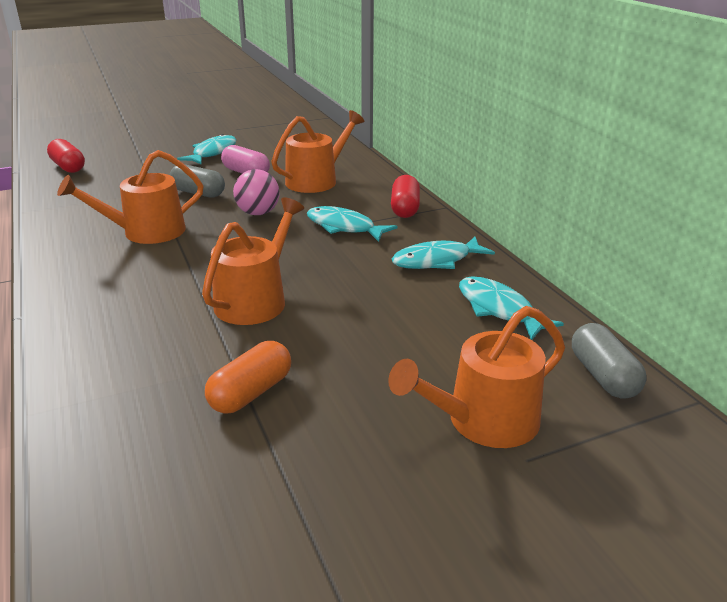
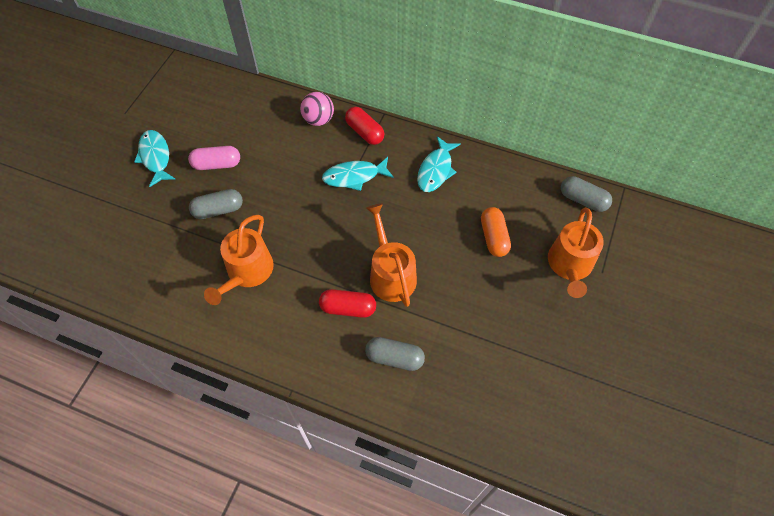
camera: 45 degrees left, 30 degrees up
(68, 167) = (70, 254): red capsule -> red capsule (348, 308)
(139, 357) = (394, 358): none -> grey capsule
(251, 393) = (471, 331): orange capsule -> orange capsule (493, 237)
(258, 213) = (287, 201): pink ball -> pink ball (318, 120)
(316, 180) = (275, 140): orange watering can -> none
(499, 309) = (503, 187): turquoise fish -> none

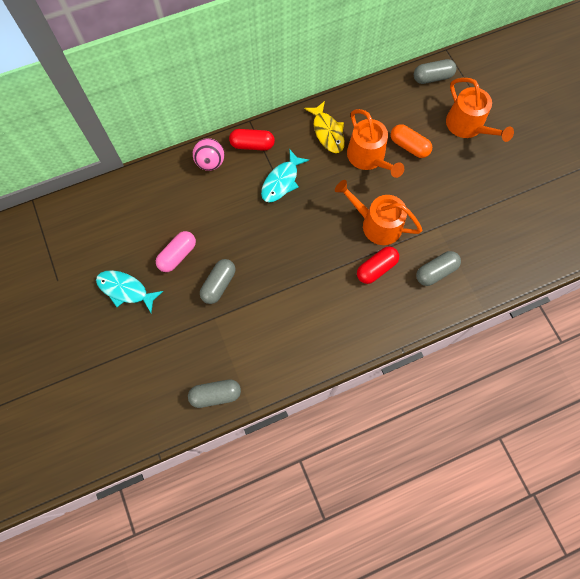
camera: 45 degrees left, 10 degrees up
(119, 285) = (215, 395): none -> grey capsule
(247, 272) = (289, 306): orange watering can -> orange watering can (368, 157)
(436, 170) = (327, 132): turquoise fish -> yellow fish

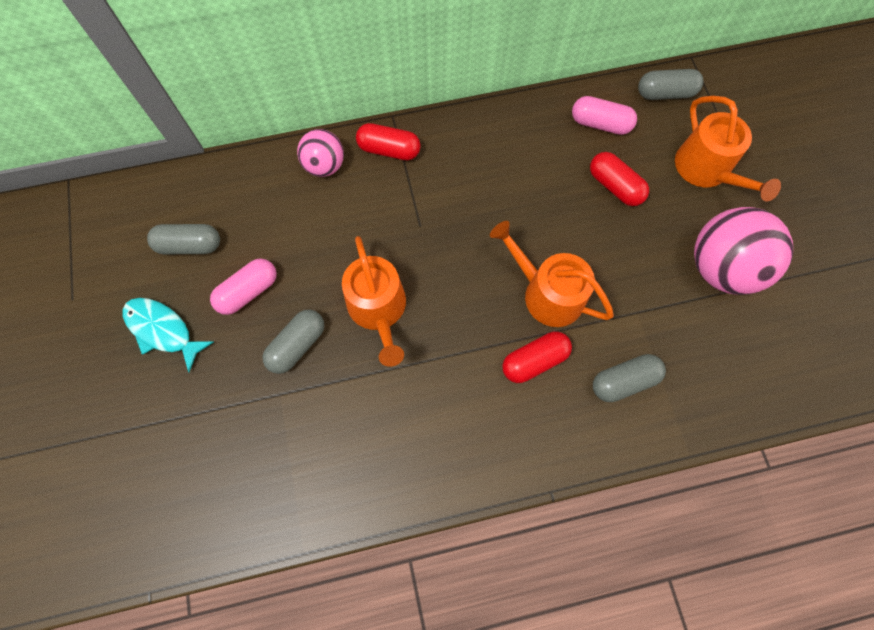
camera: 10 degrees right, 0 degrees up
(215, 395) = (255, 515): grey capsule -> grey capsule (190, 245)
(281, 181) = (420, 208): turquoise fish -> none
(327, 132) = (499, 148): yellow fish -> none
(368, 157) = (552, 193): orange watering can -> orange watering can (378, 309)
(392, 105) = (600, 124): none -> pink capsule
(409, 146) = (614, 186): orange capsule -> red capsule
(486, 189) = (721, 268): none -> pink ball

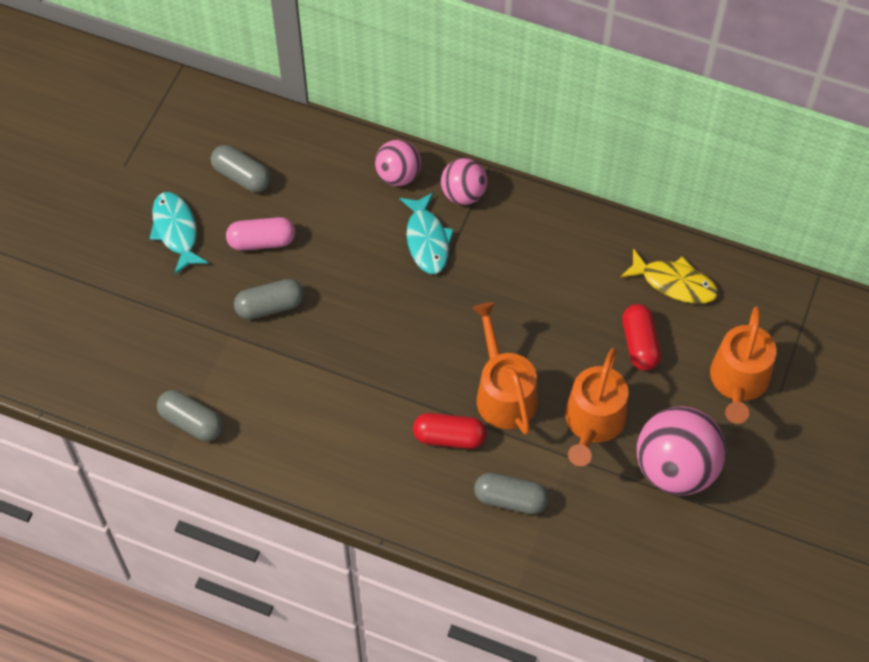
camera: 35 degrees right, 10 degrees down
(378, 309) = (354, 319): orange watering can -> orange watering can (593, 422)
(388, 205) = (427, 240): none -> turquoise fish
(389, 150) = (463, 194): red capsule -> pink ball
(600, 124) = (674, 283): pink capsule -> yellow fish
(665, 93) = (761, 292): grey capsule -> grey capsule (191, 422)

